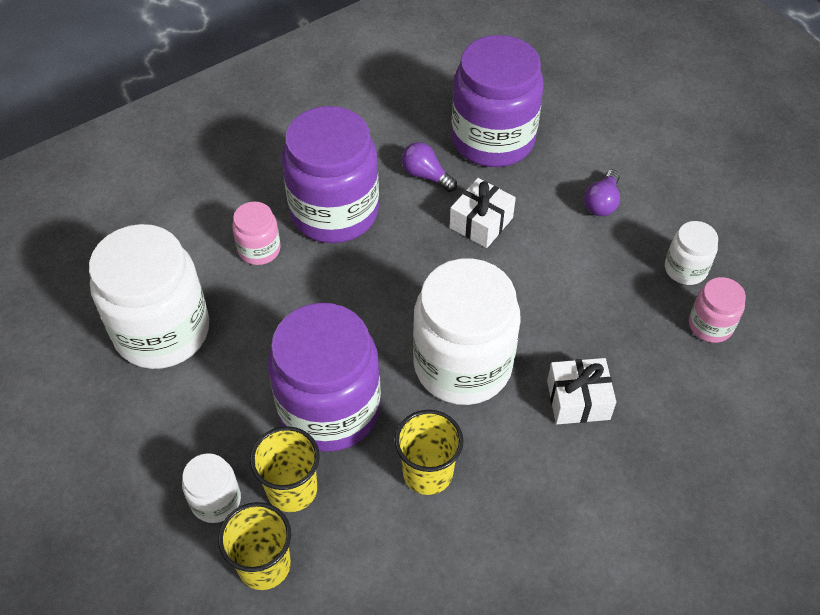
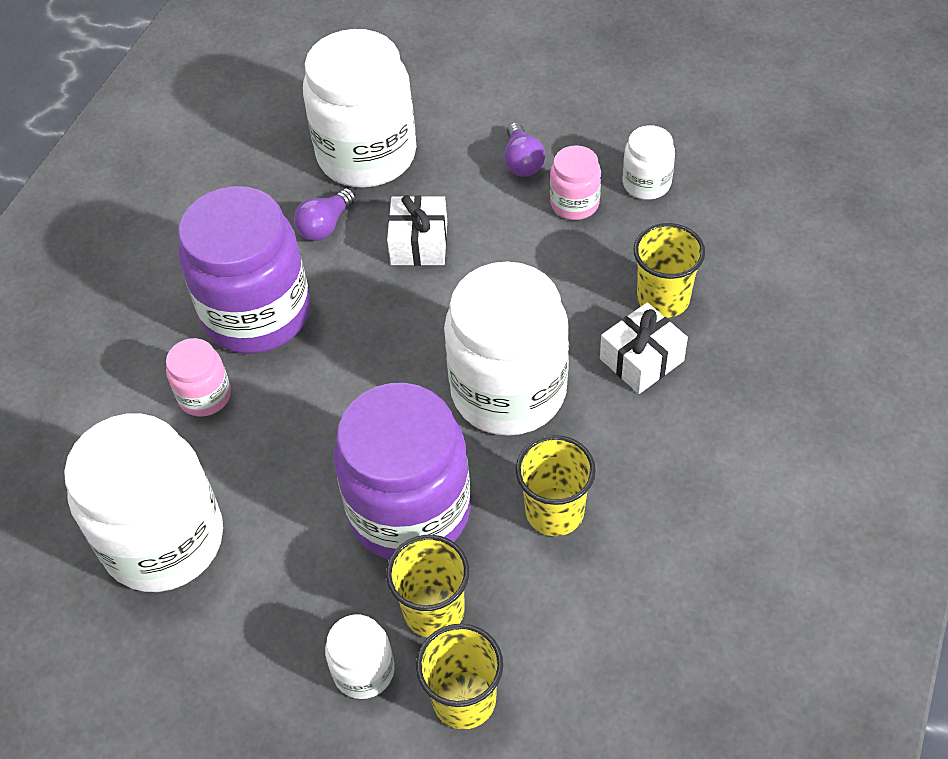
camera: 30 degrees left, 0 degrees up
(426, 175) = (325, 226): purple light bulb -> purple light bulb turned 60 degrees counterclockwise
(493, 140) = (367, 155): purple jar -> white jar
(630, 364) = (663, 299): none -> yellow cup
(710, 325) = (707, 223): pink jar -> pink jar (574, 203)

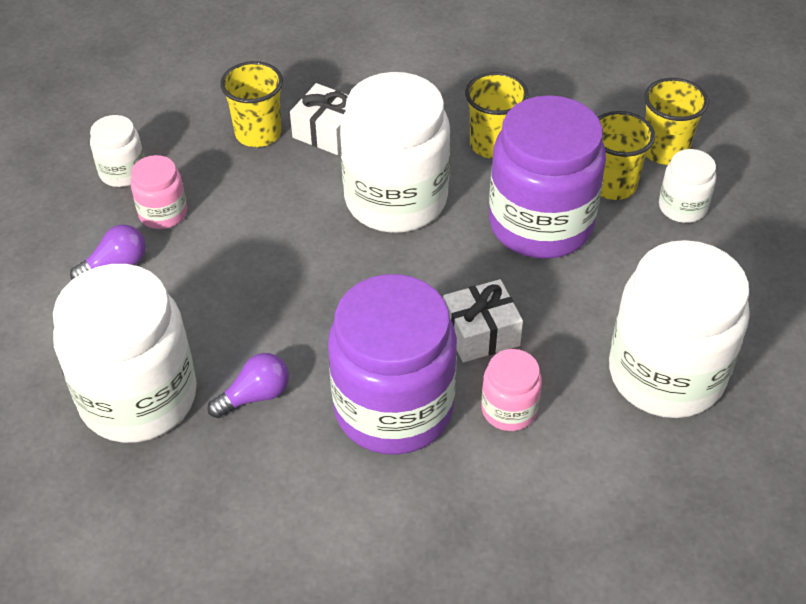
camera: 115 degrees left, 5 degrees down
(325, 226) = (255, 396): purple light bulb -> purple light bulb turned 45 degrees counterclockwise
(419, 243) = (252, 310): white gift -> white gift (480, 333)

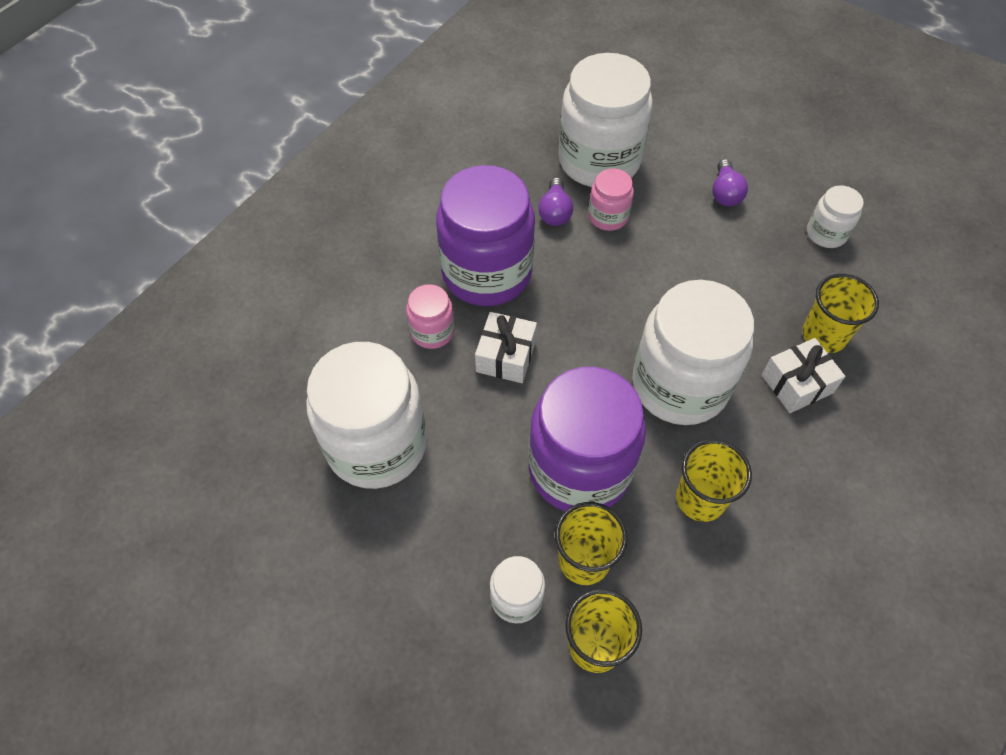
camera: 125 degrees right, 10 degrees up
(163, 213) = (762, 237): pink jar -> pink jar (608, 216)

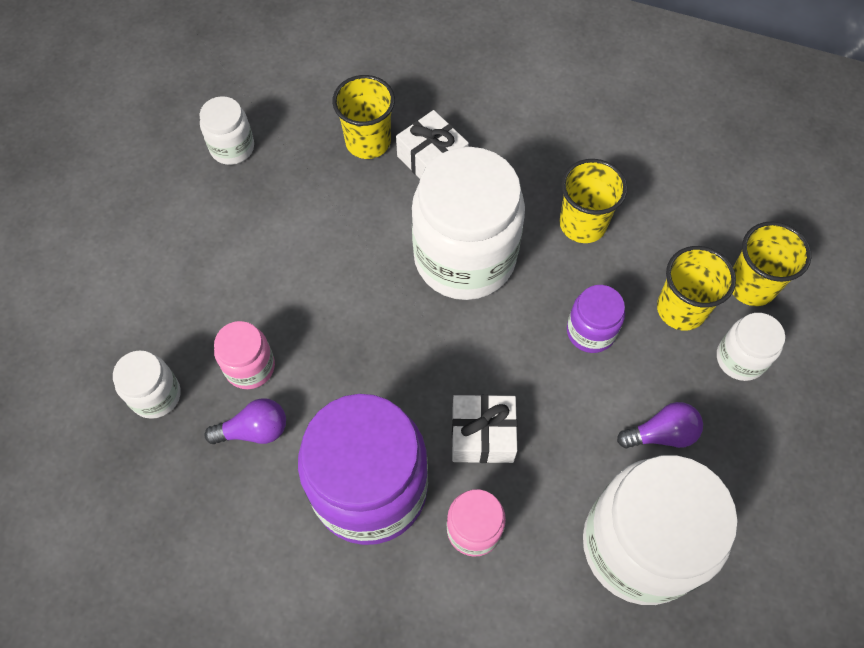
camera: 105 degrees left, 5 degrees up
(579, 468) = (590, 331): purple jar -> purple jar, size x0.47
(599, 160) = (156, 395): white jar -> white jar, size x0.47
(725, 193) = (189, 247): purple light bulb -> purple light bulb (661, 434)

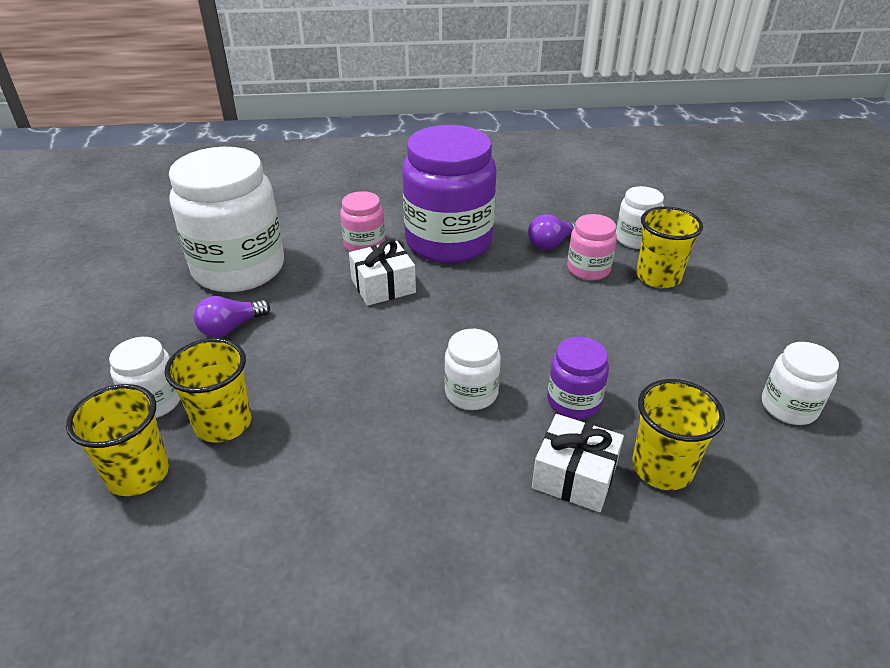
camera: 155 degrees right, 25 degrees down
(464, 257) = (471, 393): white jar -> white jar, size x0.47
(582, 224) = (359, 469): yellow cup -> yellow cup (658, 277)
(590, 331) = (316, 375): purple jar -> purple jar (573, 401)

